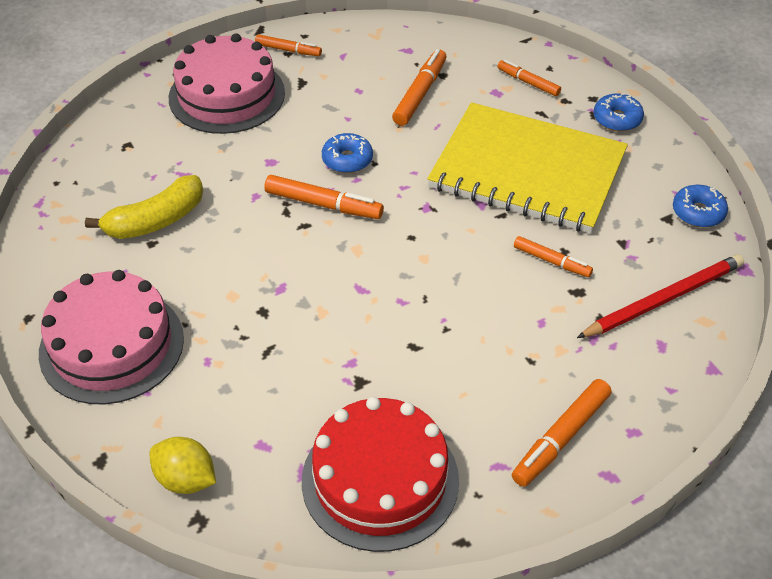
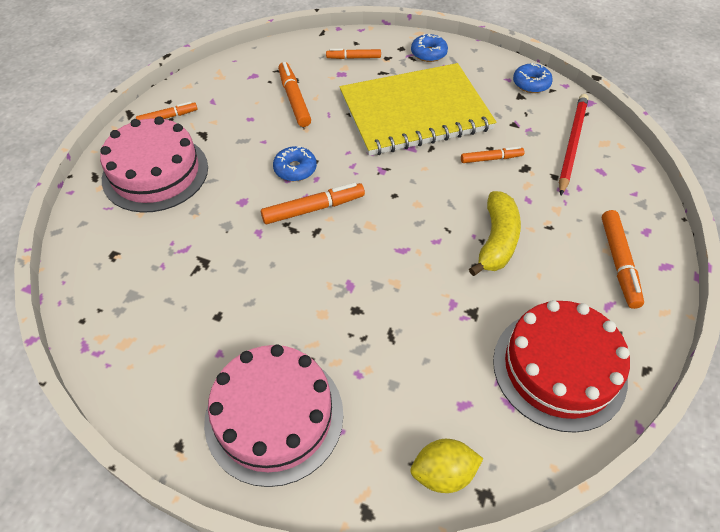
camera: 40 degrees left, 5 degrees up
(155, 220) = (202, 297): yellow banana -> yellow banana (496, 241)

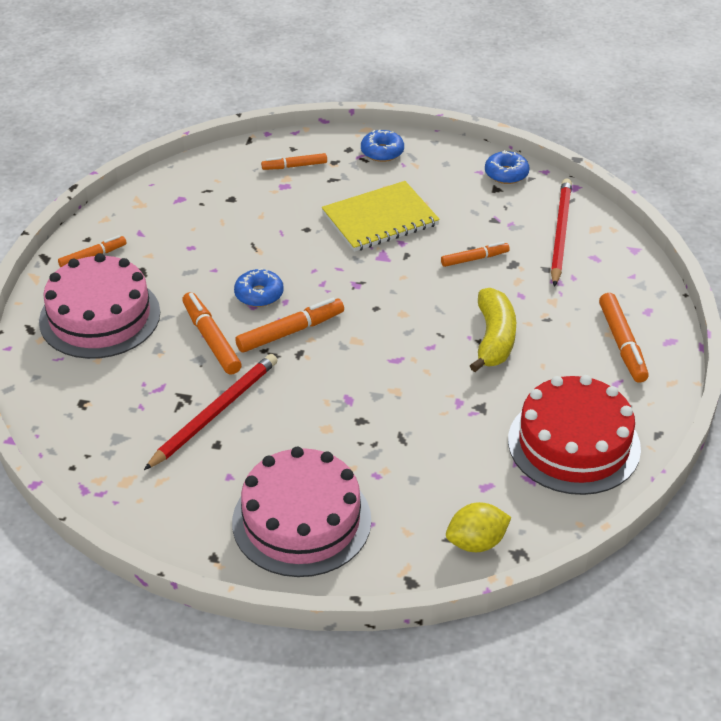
camera: 10 degrees left, 10 degrees down
(225, 282) = (215, 413): none -> red pencil
(294, 99) = (237, 220): orange marker -> orange marker (211, 339)
(415, 112) = (380, 219): yellow notebook -> yellow notebook, size x0.64

